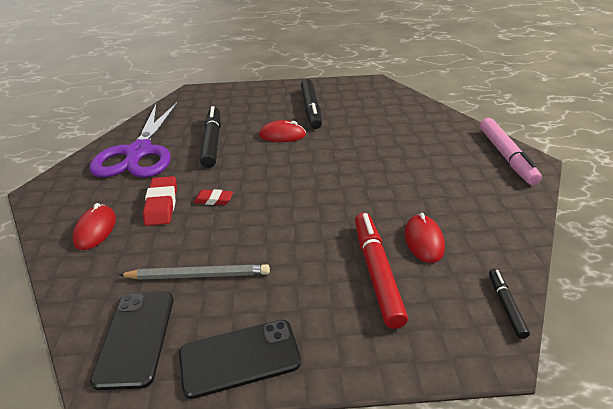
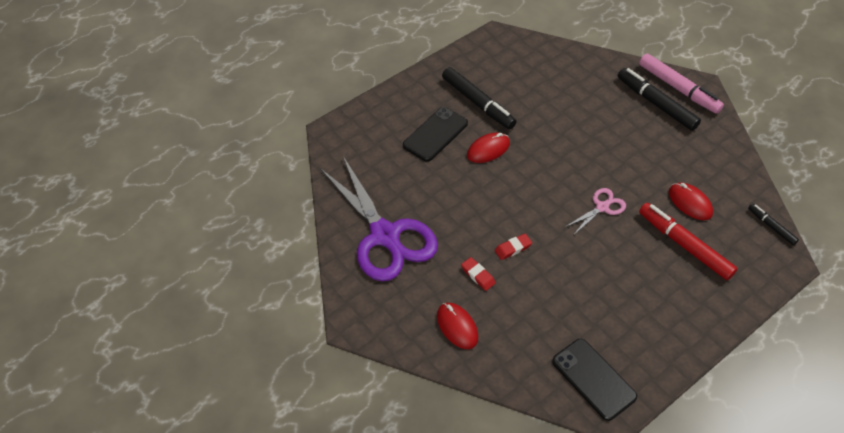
camera: 35 degrees left, 15 degrees up
(162, 204) = (478, 275): red eraser -> red eraser, size x0.61
(198, 275) = (578, 315): grey pencil -> none
(212, 142) = (436, 189): black marker -> black marker (656, 104)
(240, 358) = (666, 350): black phone -> black phone (435, 134)
(328, 206) = (602, 207): none -> pink scissors

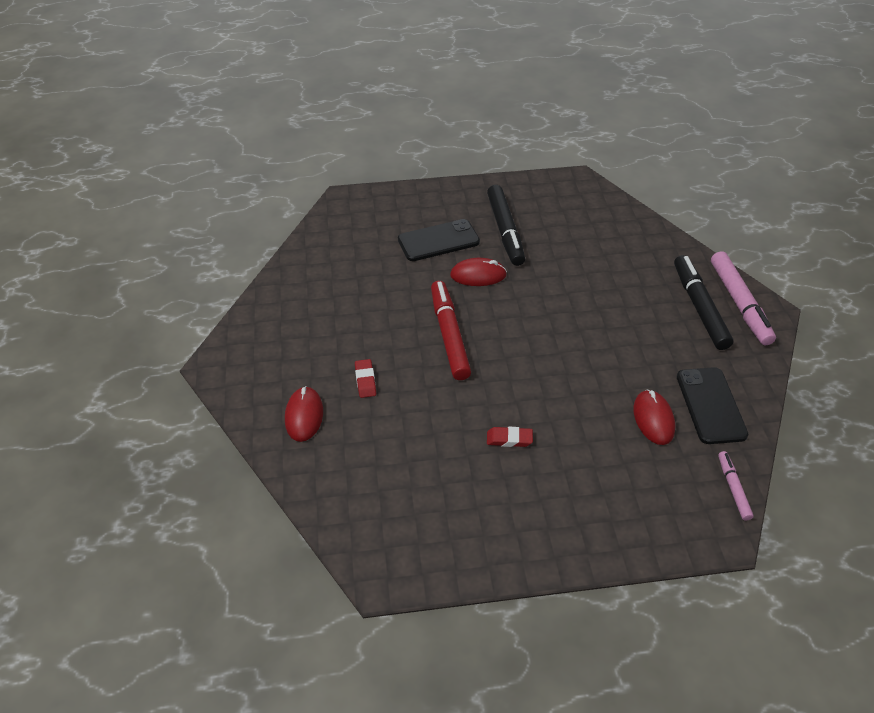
camera: 30 degrees right, 5 degrees down
(385, 235) = (312, 305): purple scissors -> none
(513, 248) = (422, 373): red eraser -> red eraser (509, 439)
(593, 379) = (392, 534): black phone -> black phone (710, 405)
(602, 207) = (549, 378): pink scissors -> none
(684, 245) = (609, 457): red marker -> red marker (449, 335)
(771, 226) = (733, 488): black marker -> pink marker

